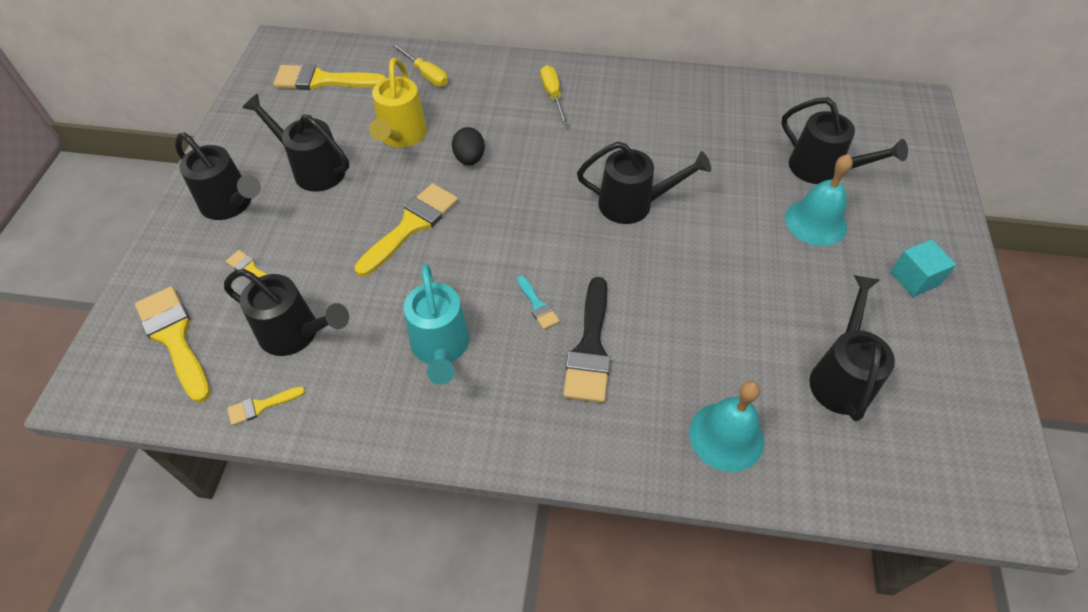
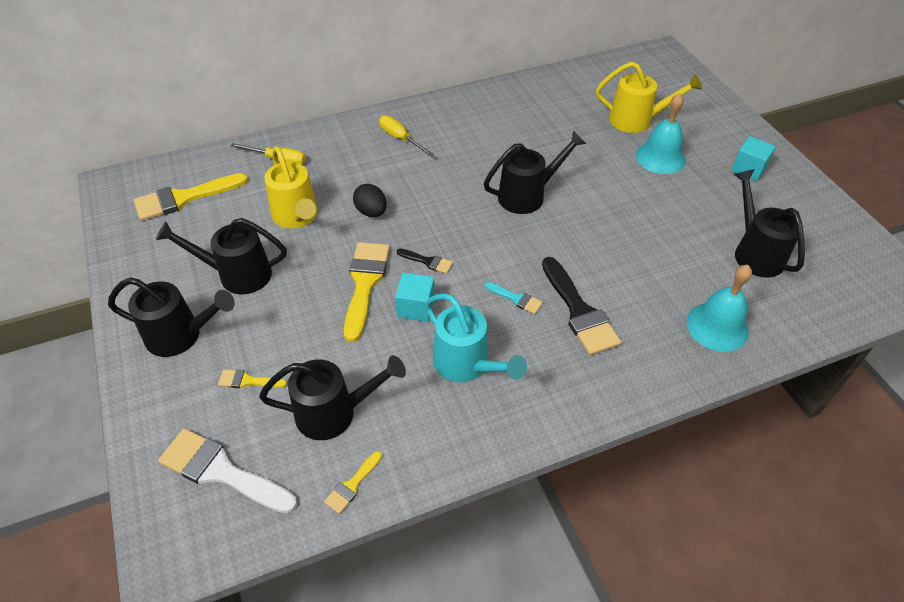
camera: 30 degrees left, 5 degrees down
(174, 338) = (221, 471): yellow brush -> white brush
(438, 269) = (416, 307): none -> turquoise cube
(483, 230) = (428, 261): none -> black brush
(822, 170) = (637, 120): black watering can -> yellow watering can

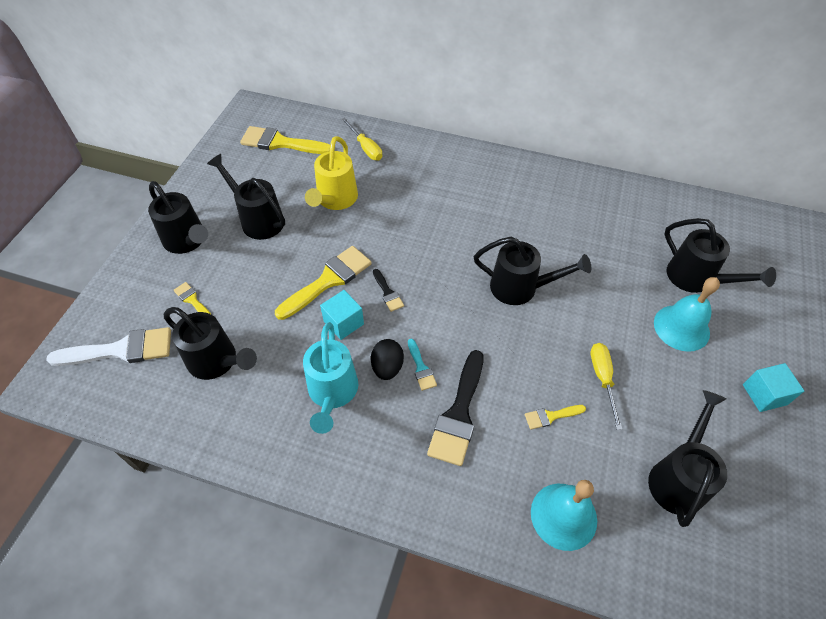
camera: 40 degrees right, 5 degrees up
(221, 471) = (121, 350): white brush -> white brush turned 105 degrees clockwise
(352, 485) = (177, 420): yellow brush -> yellow brush (551, 416)
(371, 212) = (388, 227): black egg -> black egg (387, 367)
(400, 138) = (469, 179): yellow screwdriver -> yellow screwdriver (602, 379)
(637, 120) = (696, 279): yellow watering can -> black watering can

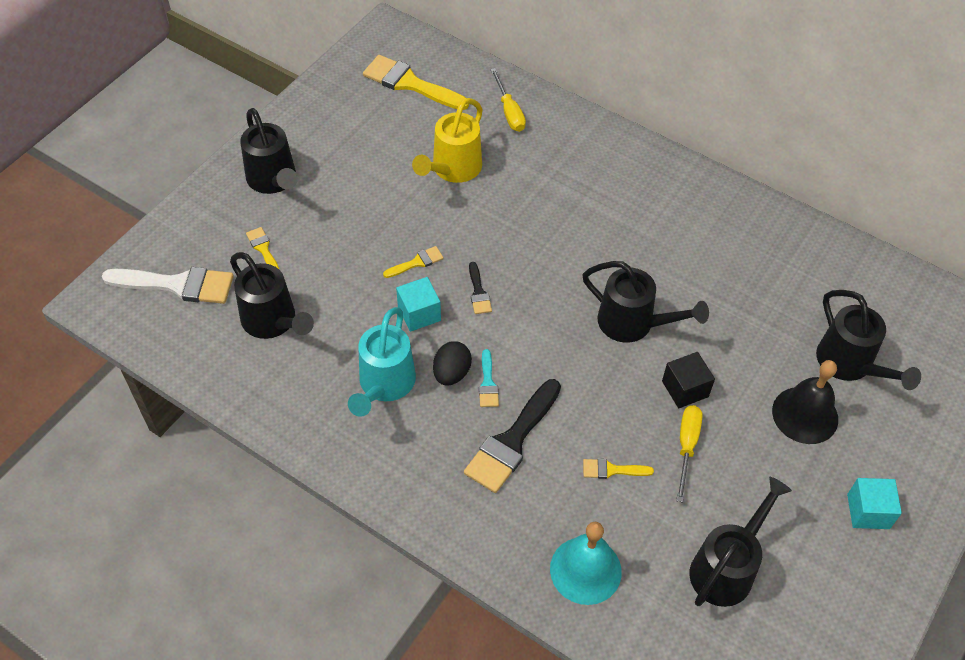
camera: 15 degrees right, 0 degrees up
(258, 219) = (358, 173): black watering can -> none
(328, 280) = (417, 262): yellow brush -> yellow brush, size x0.49
(582, 331) = (685, 389): none -> black cube
(681, 327) = (805, 415): turquoise bell -> black bell

